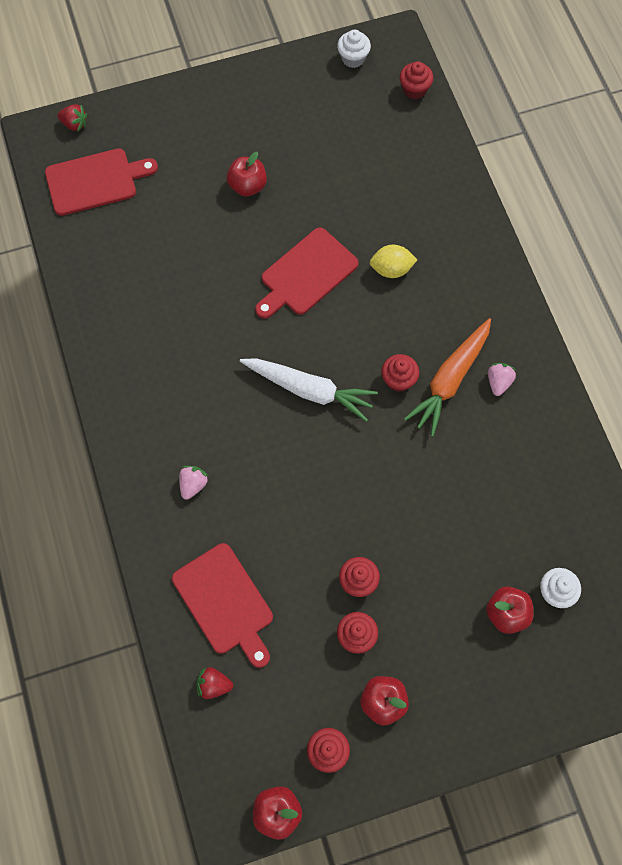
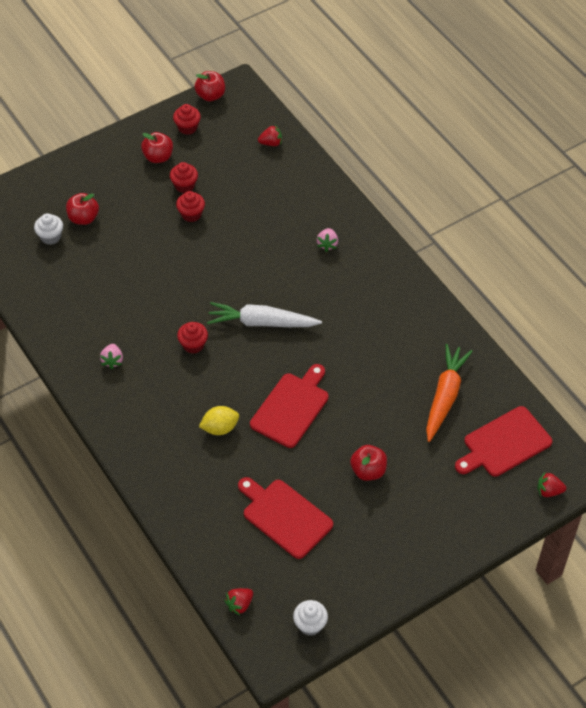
camera: 165 degrees right, 15 degrees down
(225, 602) = (279, 184): red cutting board -> red cutting board (284, 516)
(414, 90) = (239, 604): red cupcake -> red strawberry
(450, 380) = (152, 353): orange carrot -> orange carrot (445, 396)

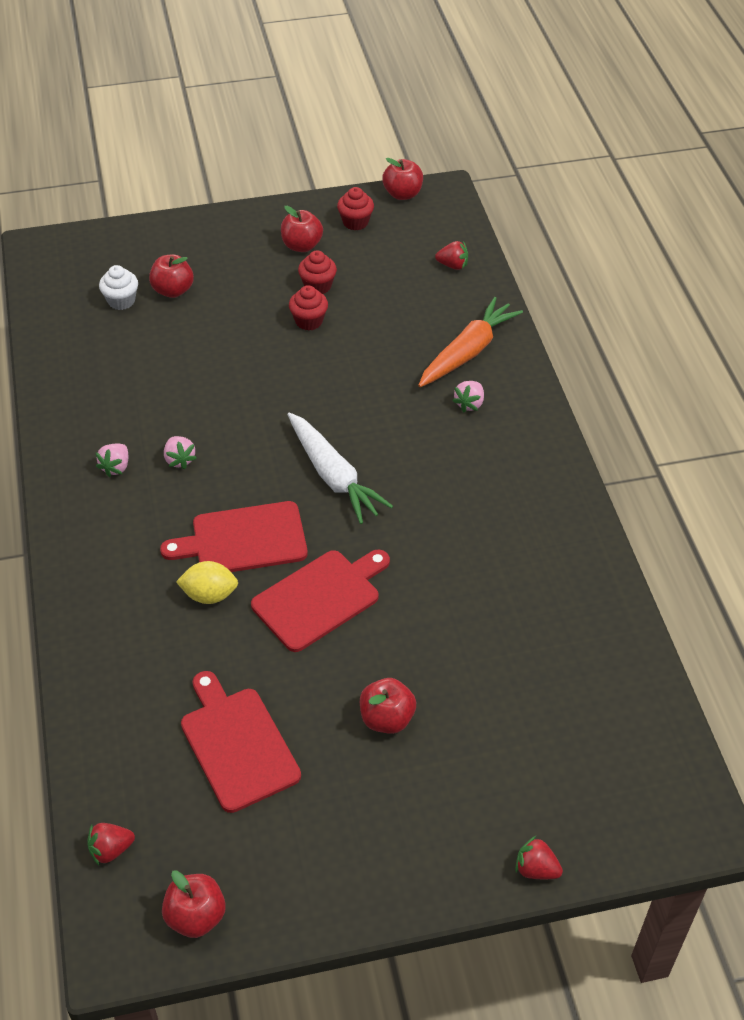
camera: 20 degrees right, 5 degrees down
(153, 342) = (179, 460): none -> pink strawberry
(193, 345) = (229, 478): red cupcake -> none
(261, 322) = (333, 476): white carrot -> white carrot turned 150 degrees counterclockwise
(310, 624) = (196, 916): white cupcake -> red apple
(445, 396) = (545, 649): orange carrot -> orange carrot (468, 351)
(504, 443) = (606, 744): red cutting board -> red cutting board (243, 540)
(549, 491) = (647, 838): red strawberry -> red strawberry (536, 869)

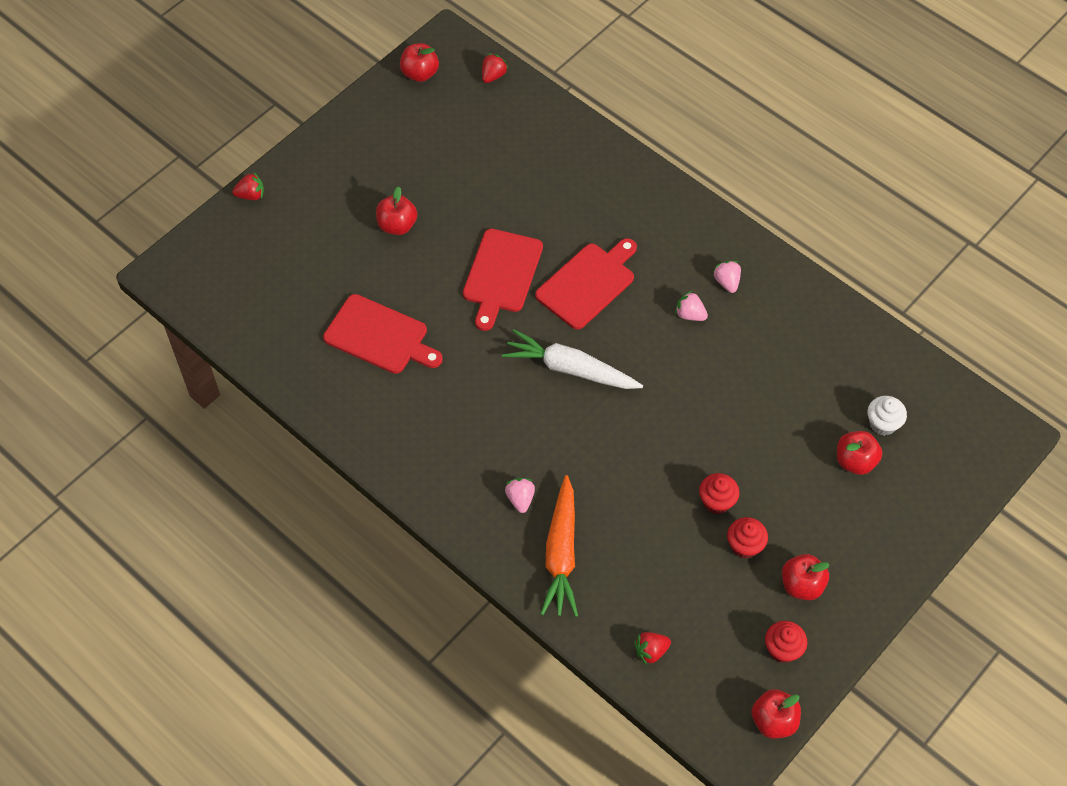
camera: 145 degrees right, 10 degrees up
(209, 595) = (574, 234): yellow lemon -> none
(237, 744) = (474, 161): red cutting board -> red cutting board (380, 336)

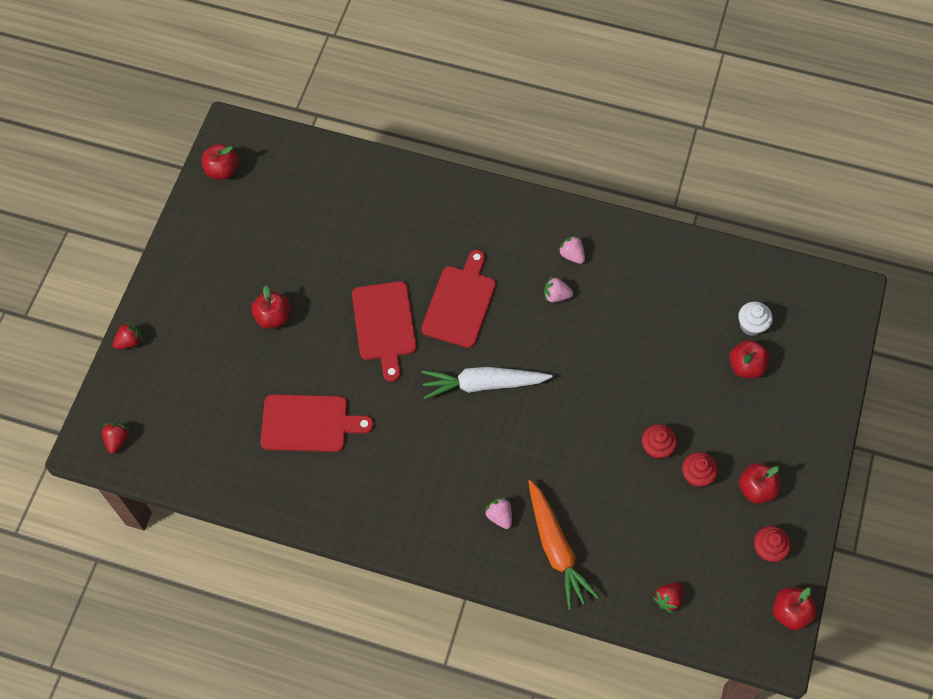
camera: 25 degrees left, 5 degrees up
(493, 76) = (287, 148): red strawberry -> red strawberry (117, 440)

